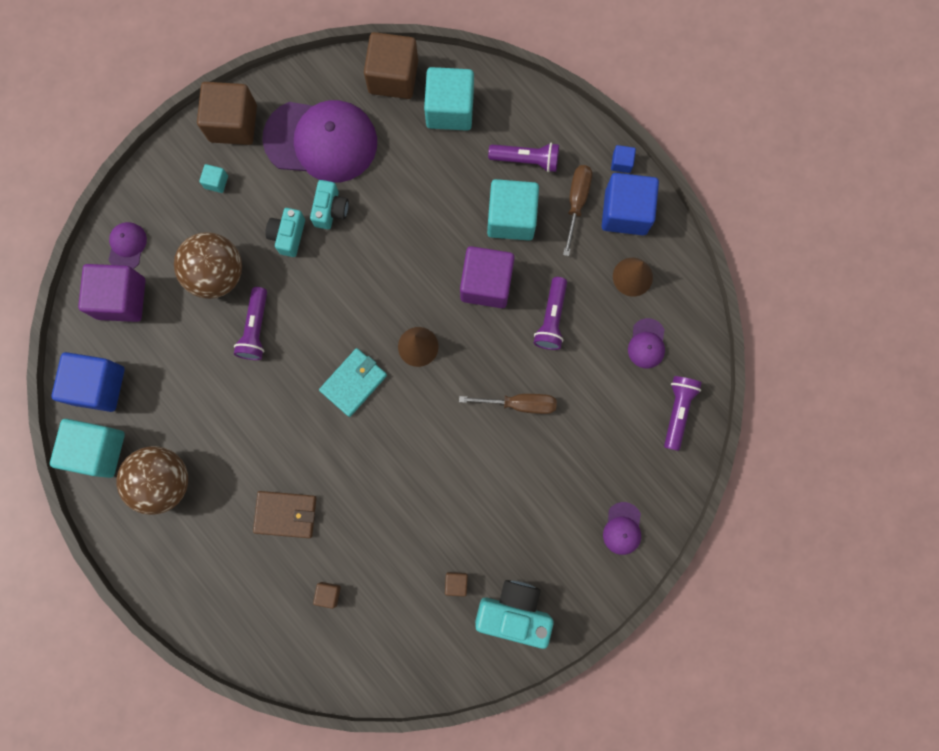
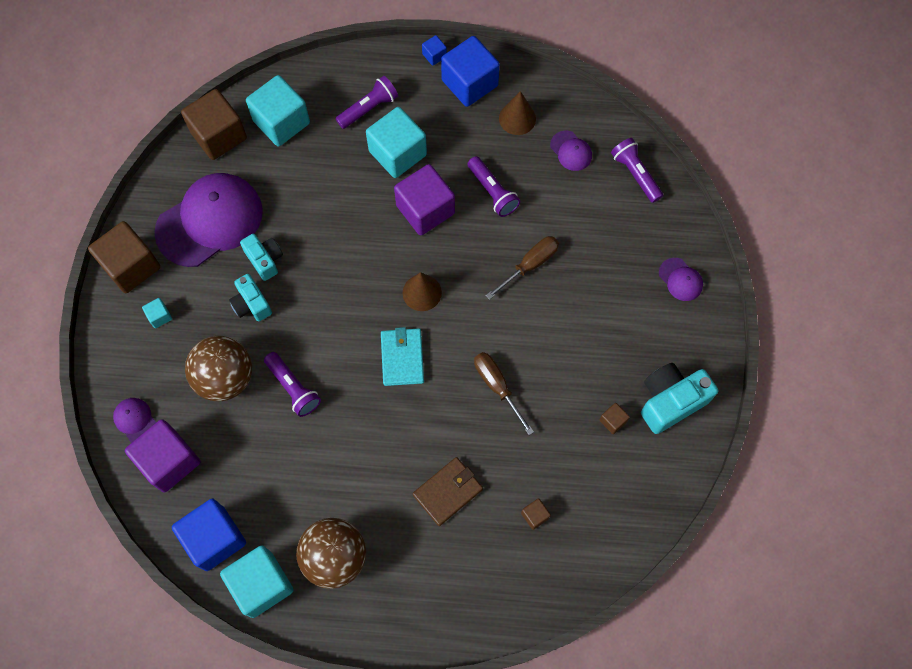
camera: 45 degrees left, 10 degrees down
(576, 203) = (431, 105): brown screwdriver -> brown screwdriver (497, 387)

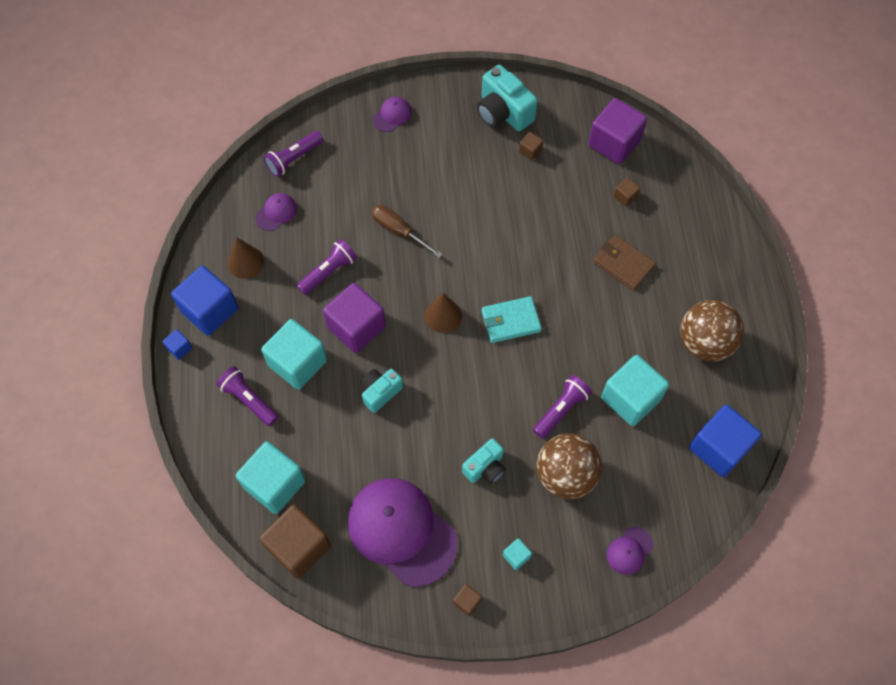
camera: 100 degrees left, 5 degrees down
(131, 266) = (467, 601): brown cube -> brown cube, size x0.44
(169, 461) = (660, 508): purple cube -> purple cube (614, 143)
(261, 584) = (746, 398): turquoise cube -> turquoise cube (630, 398)
(265, 260) = (435, 465): turquoise camera -> turquoise camera (380, 392)
(497, 387) = (520, 240): brown screwdriver -> none

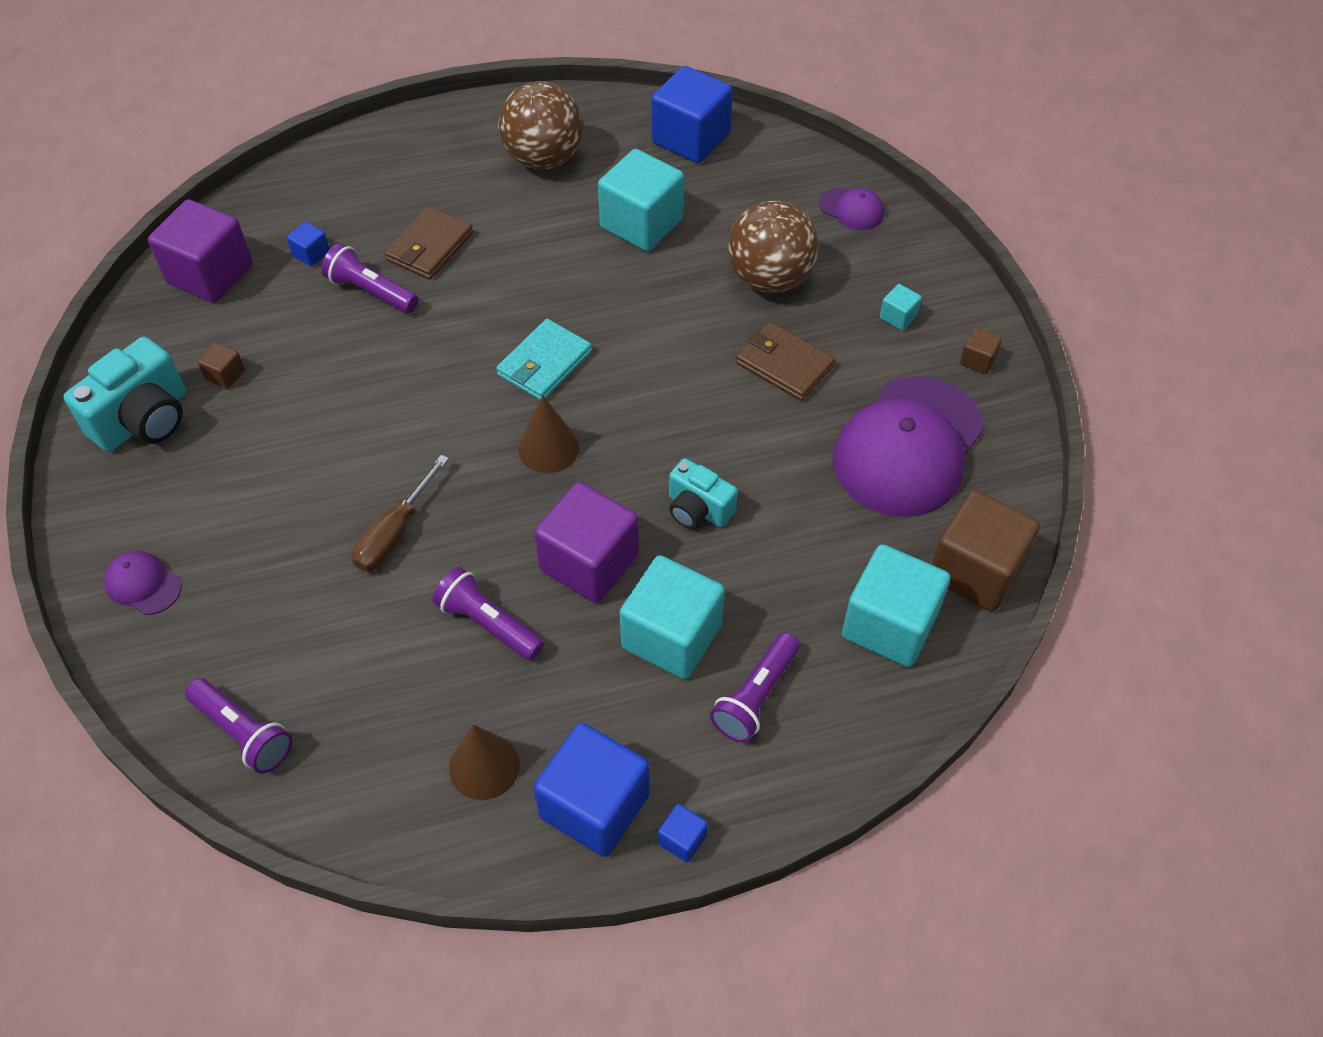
camera: 100 degrees left, 10 degrees down
(276, 212) = (370, 737): purple cap -> none
(485, 468) = (784, 364): turquoise camera -> brown wallet
(510, 321) = (544, 363): turquoise wallet -> turquoise wallet turned 60 degrees clockwise
(561, 410) = (675, 292): purple flashlight -> purple flashlight (371, 291)
(625, 197) = (311, 254): brown cube -> blue cube

